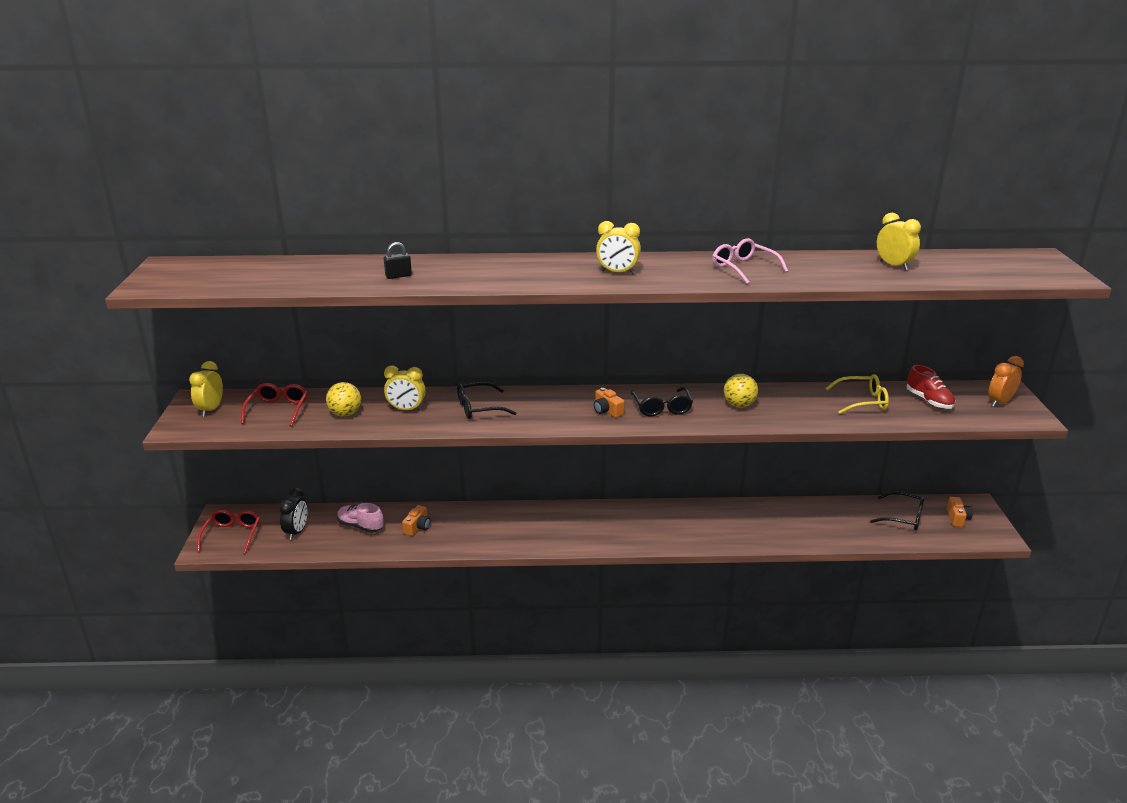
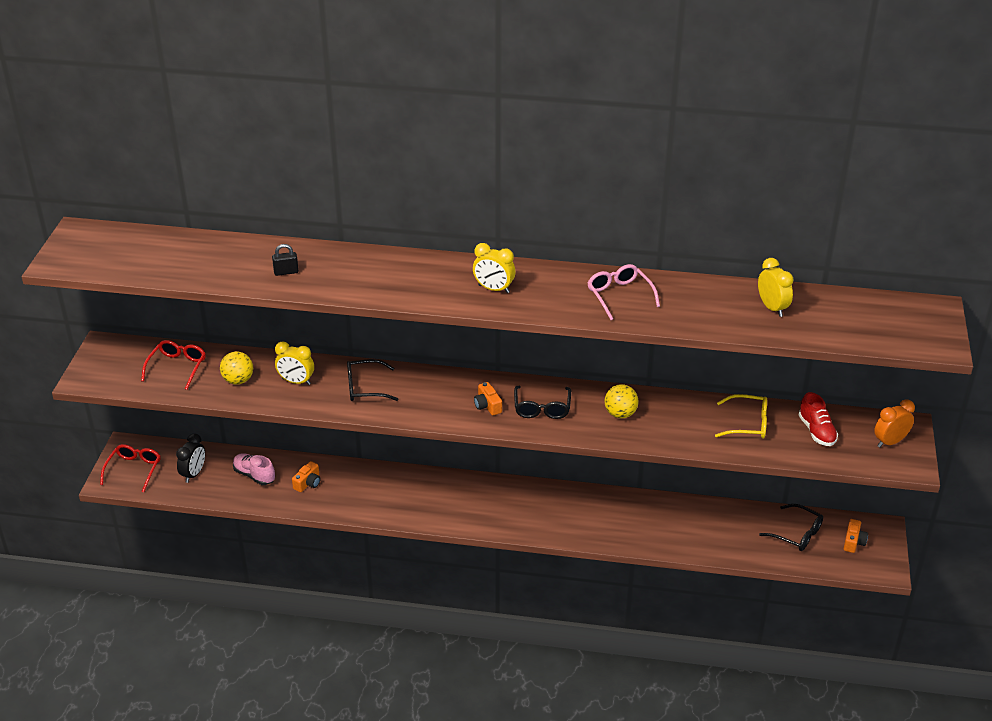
camera: 10 degrees right, 10 degrees up
(211, 409) = (116, 360): yellow clock -> none

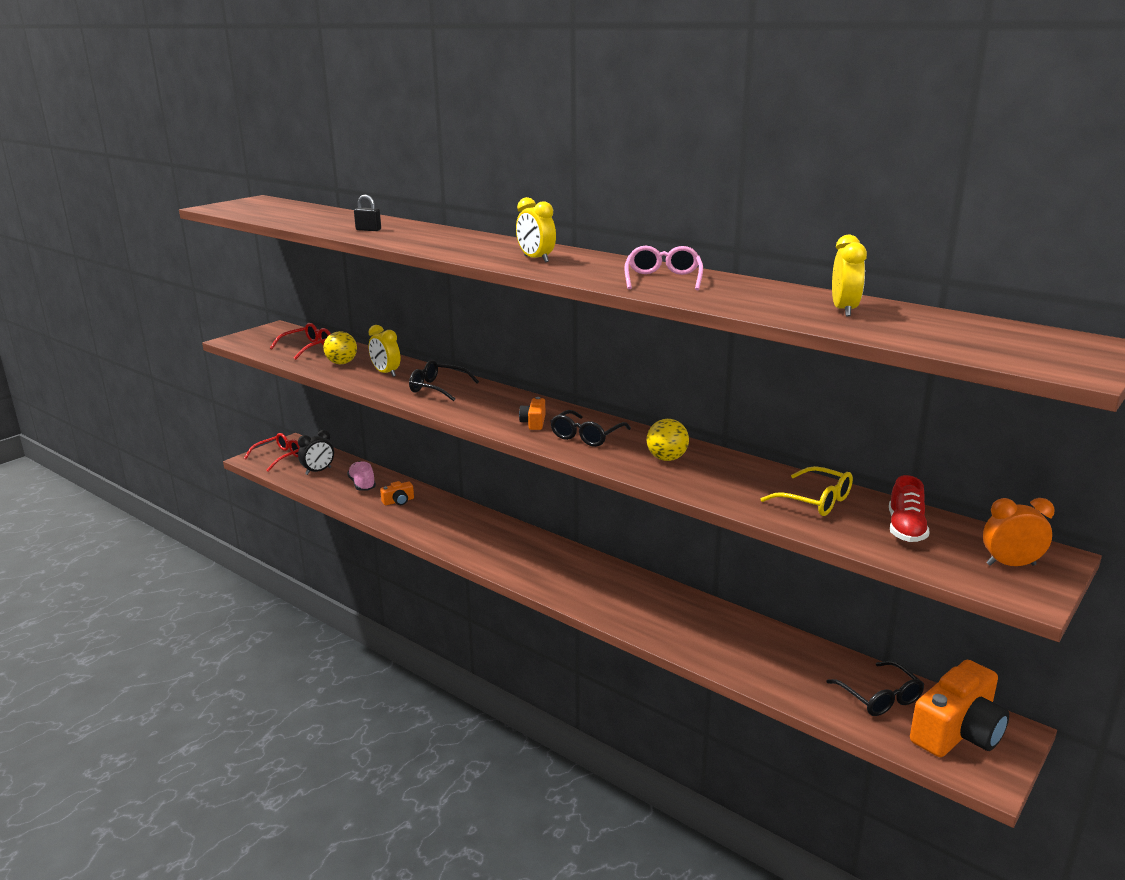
camera: 30 degrees right, 15 degrees down
(853, 542) = (957, 731): orange camera -> orange camera, size x2.19

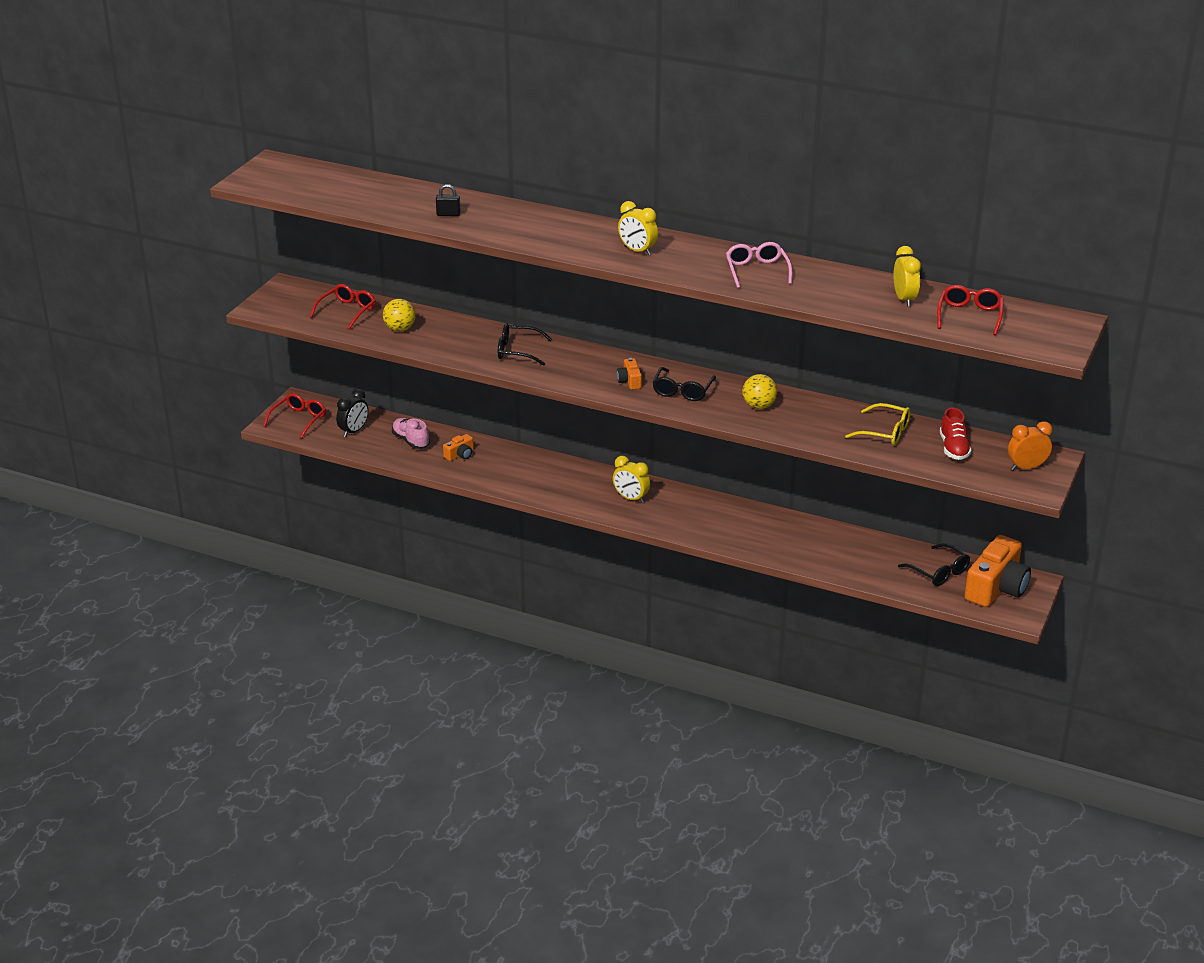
camera: 15 degrees left, 10 degrees up
(386, 373) = (454, 337): yellow clock -> yellow clock (631, 498)
(935, 329) = (969, 316): none -> red glasses

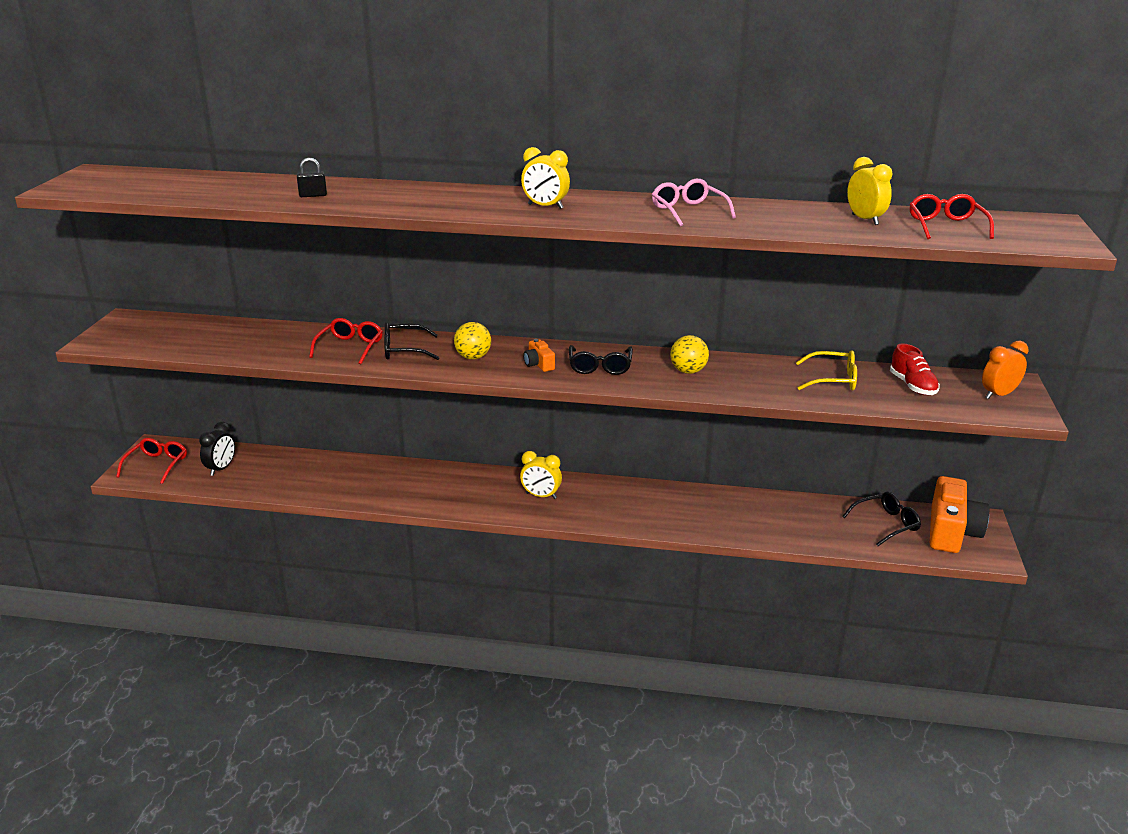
camera: 15 degrees left, 5 degrees down
(347, 311) = (200, 334): red glasses -> red glasses (350, 347)
(400, 329) = (264, 344): yellow ball -> yellow ball (473, 357)
(411, 441) = (286, 470): pink shoe -> none
(460, 455) = (344, 477): orange camera -> none
(938, 572) = (886, 524): black glasses -> black glasses turned 60 degrees counterclockwise

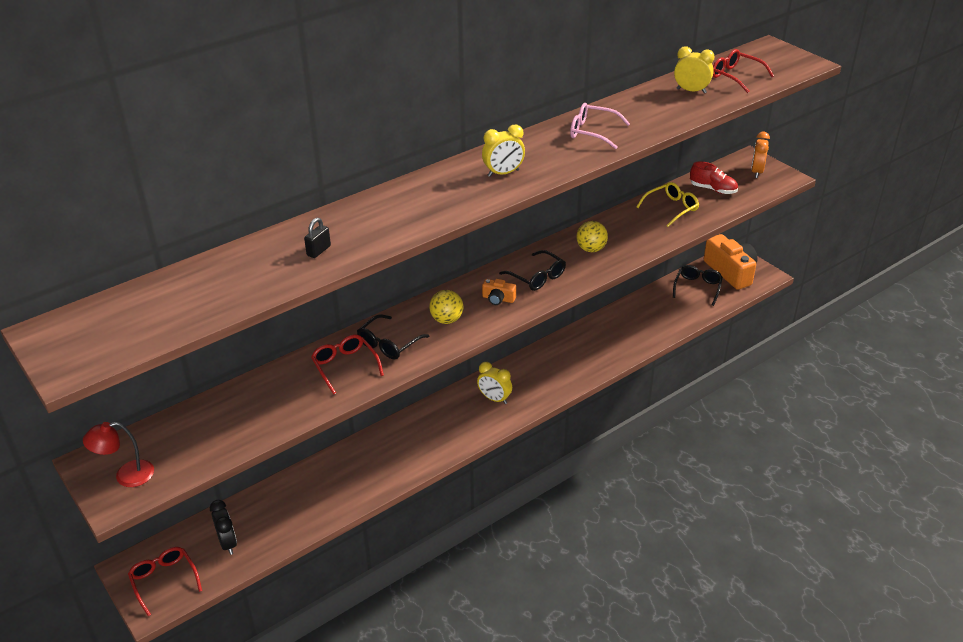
camera: 45 degrees left, 10 degrees up
(126, 334) = (126, 476): none -> red lamp
(541, 496) = (494, 399): yellow clock -> yellow clock turned 60 degrees clockwise

